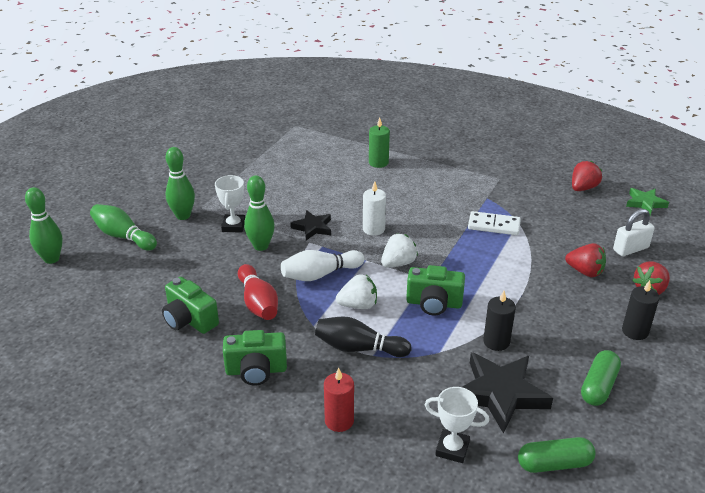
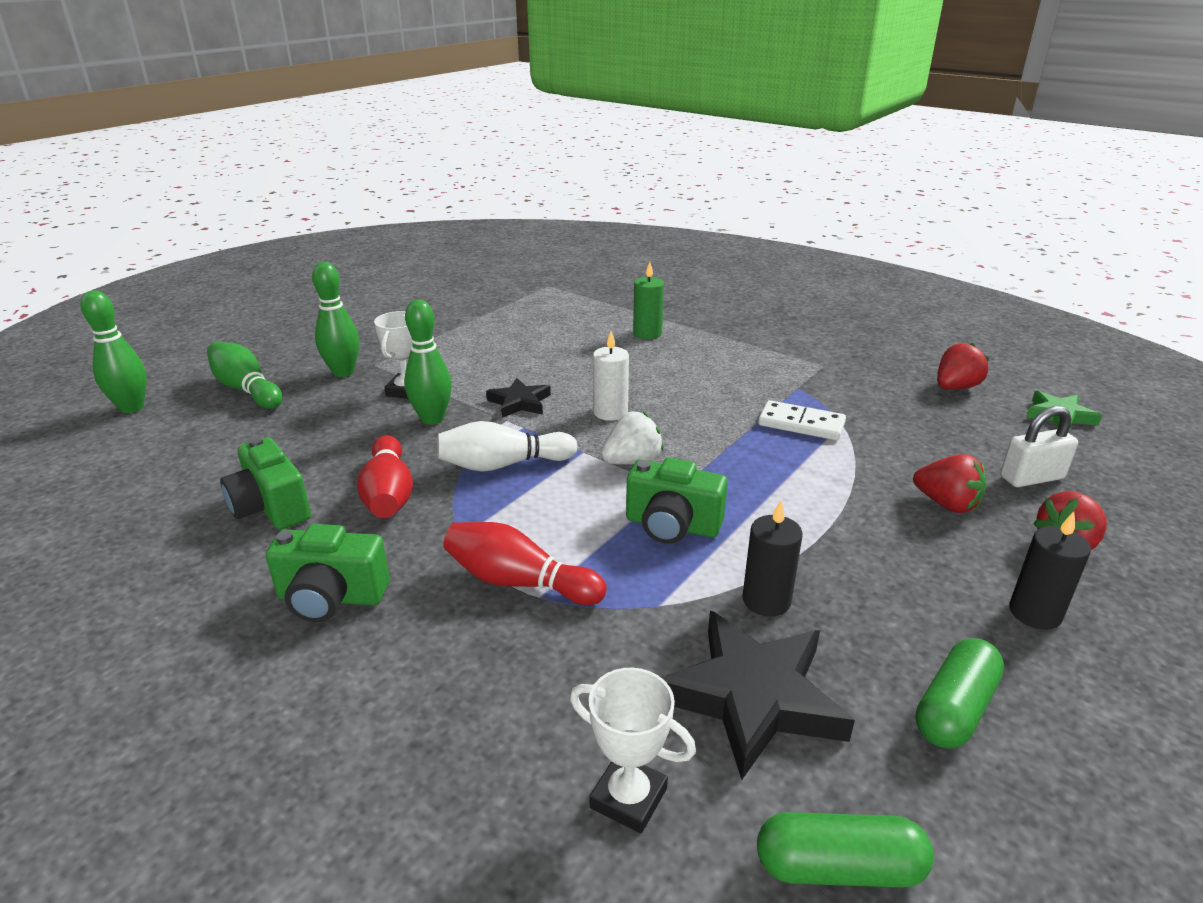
camera: 10 degrees right, 5 degrees down
(339, 421) = (431, 707): red candle -> none
(358, 305) = (545, 515): white strawberry -> none
(359, 348) = (519, 582): black bowling pin -> red bowling pin

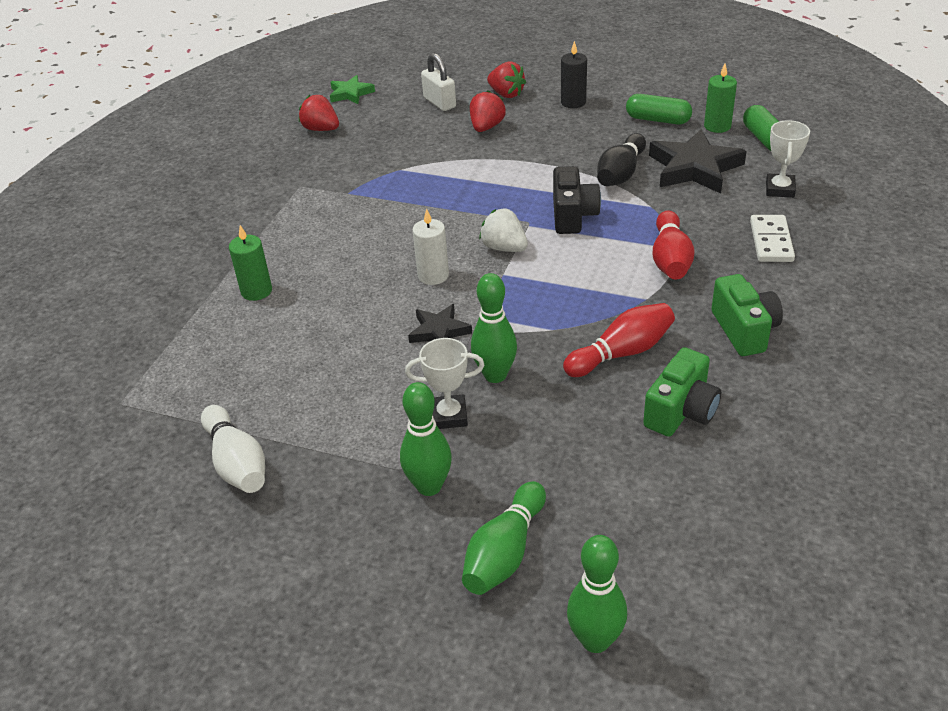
camera: 105 degrees left, 10 degrees up
(503, 465) = (545, 308): white bowling pin -> white bowling pin (237, 463)
(672, 526) = (573, 216): green camera -> black camera
(766, 600) = (620, 173): black candle -> black bowling pin
(801, 424) = (410, 185): white domino -> white domino (771, 241)
(915, 800) = (717, 126): none -> green candle

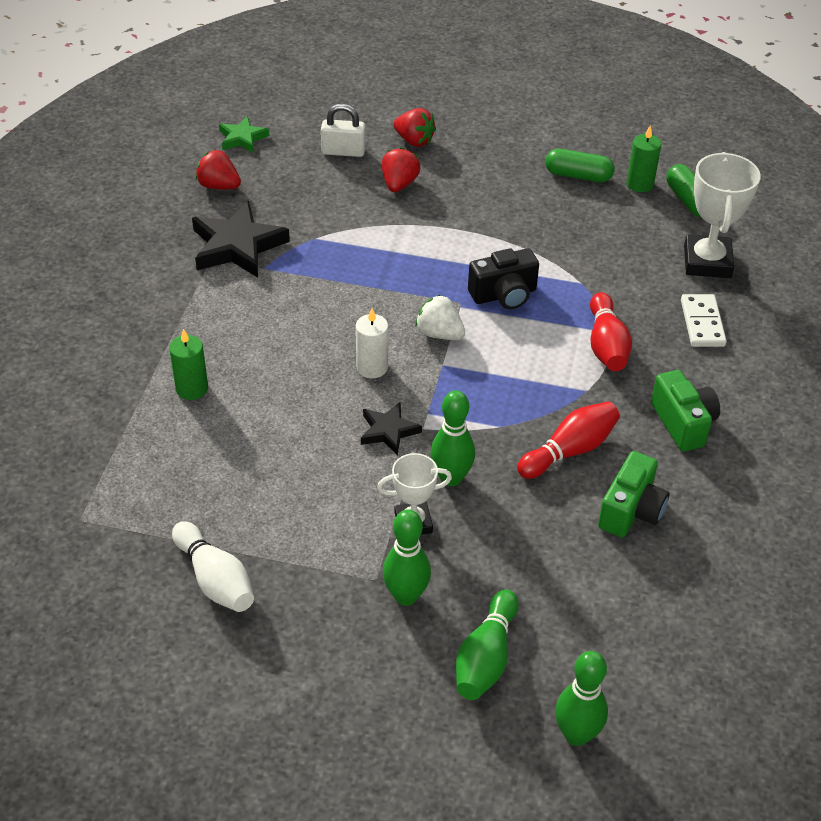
camera: 10 degrees left, 5 degrees up
(439, 102) = (343, 151): white padlock -> white padlock turned 45 degrees counterclockwise
(573, 102) = (487, 152): black candle -> none
(573, 216) = (504, 295): black camera -> black camera turned 75 degrees clockwise
(620, 173) = (547, 243): black bowling pin -> none
(694, 168) = (621, 236): black star -> black star (237, 246)
(780, 189) = (707, 262): white trophy -> white trophy, size x1.65

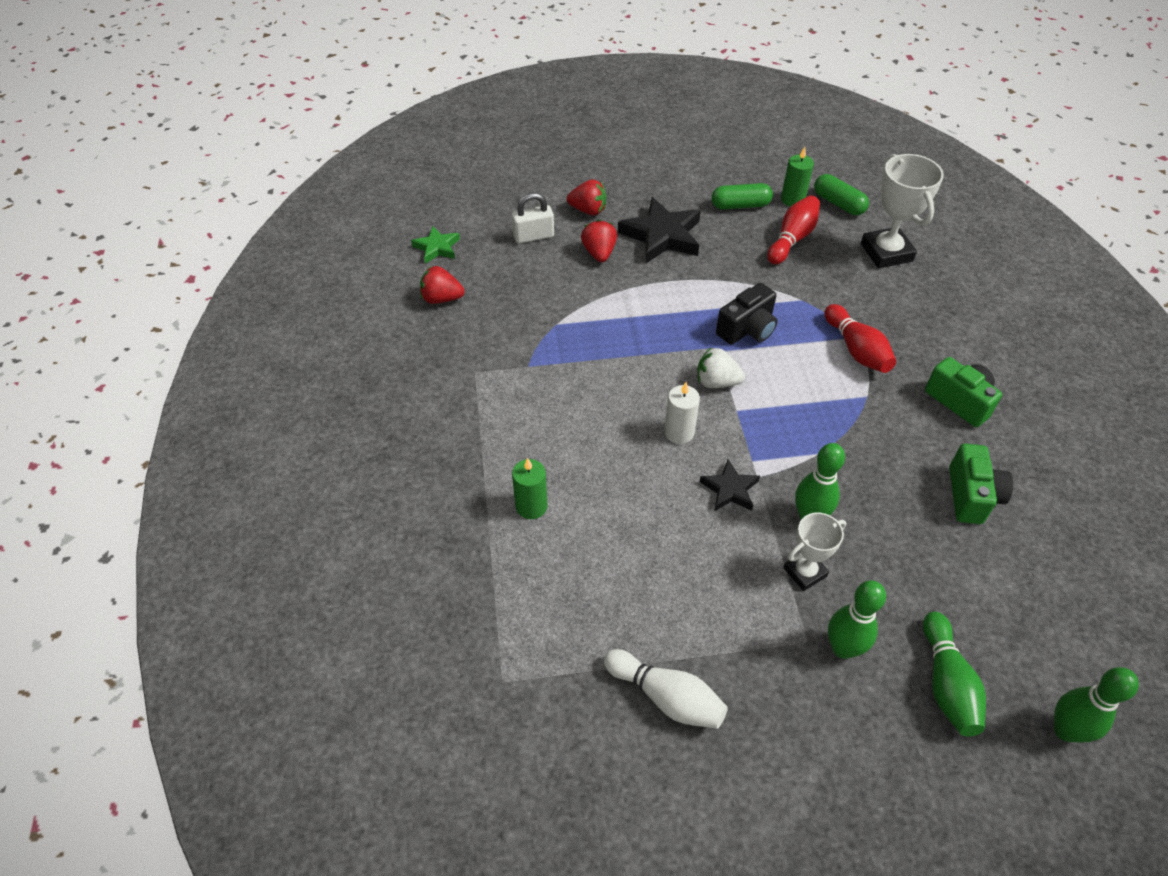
camera: 20 degrees left, 5 degrees up
(237, 246) = (492, 352): black star -> black star (662, 236)
(569, 451) = (889, 457): red bowling pin -> red bowling pin (792, 239)
(702, 323) = (917, 307): white domino -> none

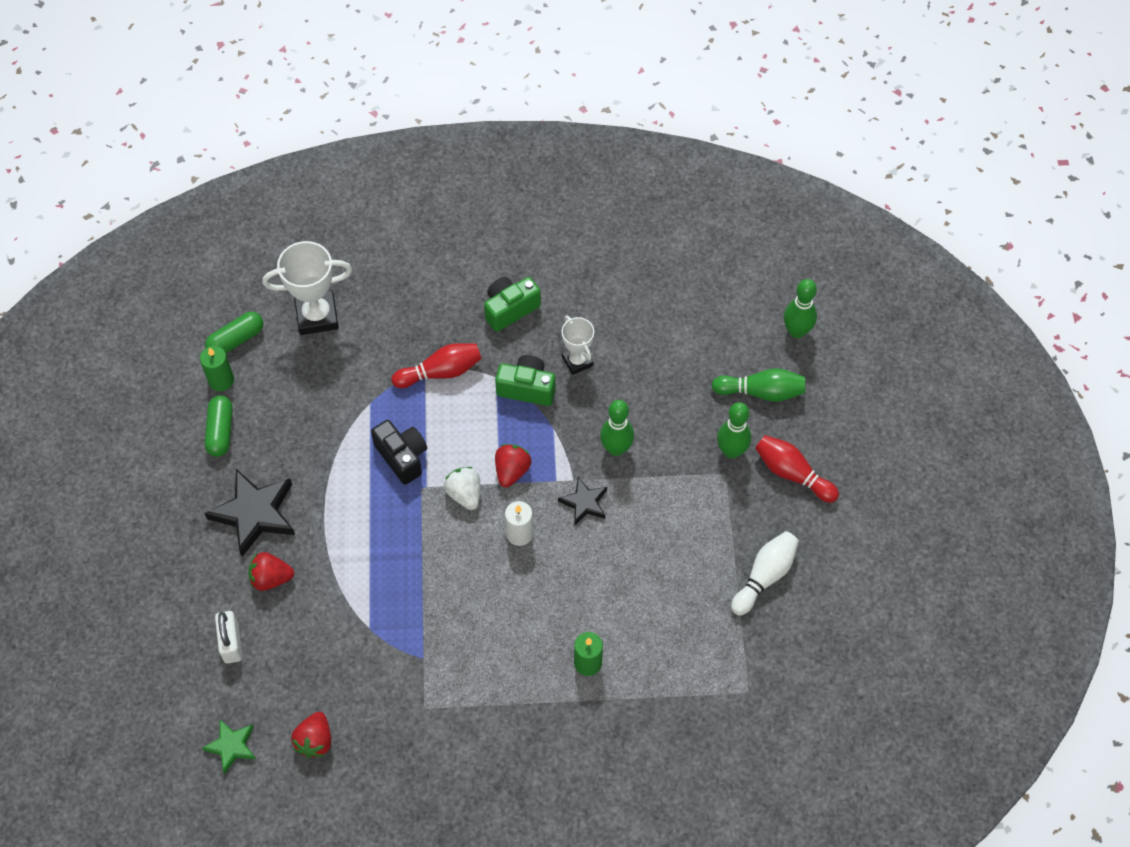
camera: 85 degrees left, 10 degrees up
(588, 210) = (198, 583): red strawberry -> red strawberry (512, 471)
(716, 382) = (464, 494): white strawberry -> white strawberry turned 135 degrees clockwise
(792, 239) = (282, 393): red bowling pin -> red bowling pin (792, 474)
(805, 572) = (667, 463): white trophy -> white trophy (577, 361)
(971, 496) = (606, 329): green camera -> green camera (527, 388)

